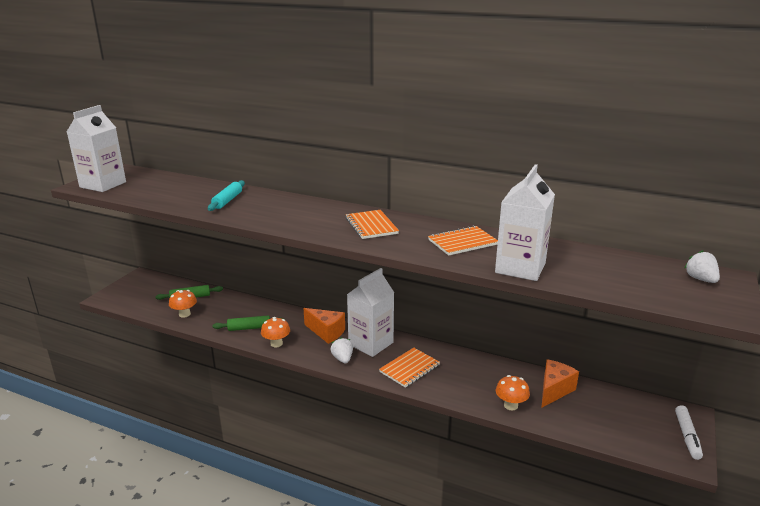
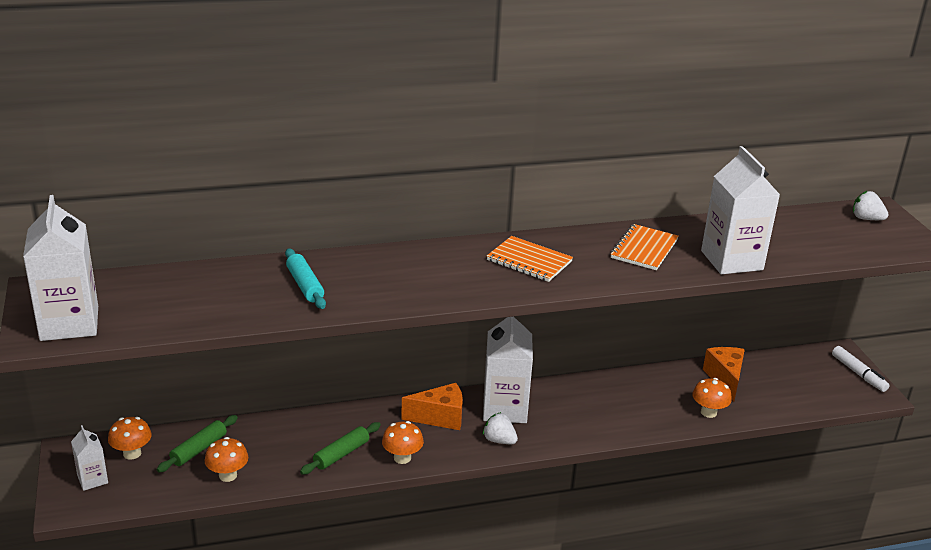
camera: 40 degrees left, 5 degrees up
(131, 291) = (92, 479): none -> white carton
(162, 287) = (132, 453): none -> orange mushroom
(409, 368) = (578, 418): orange notebook -> none

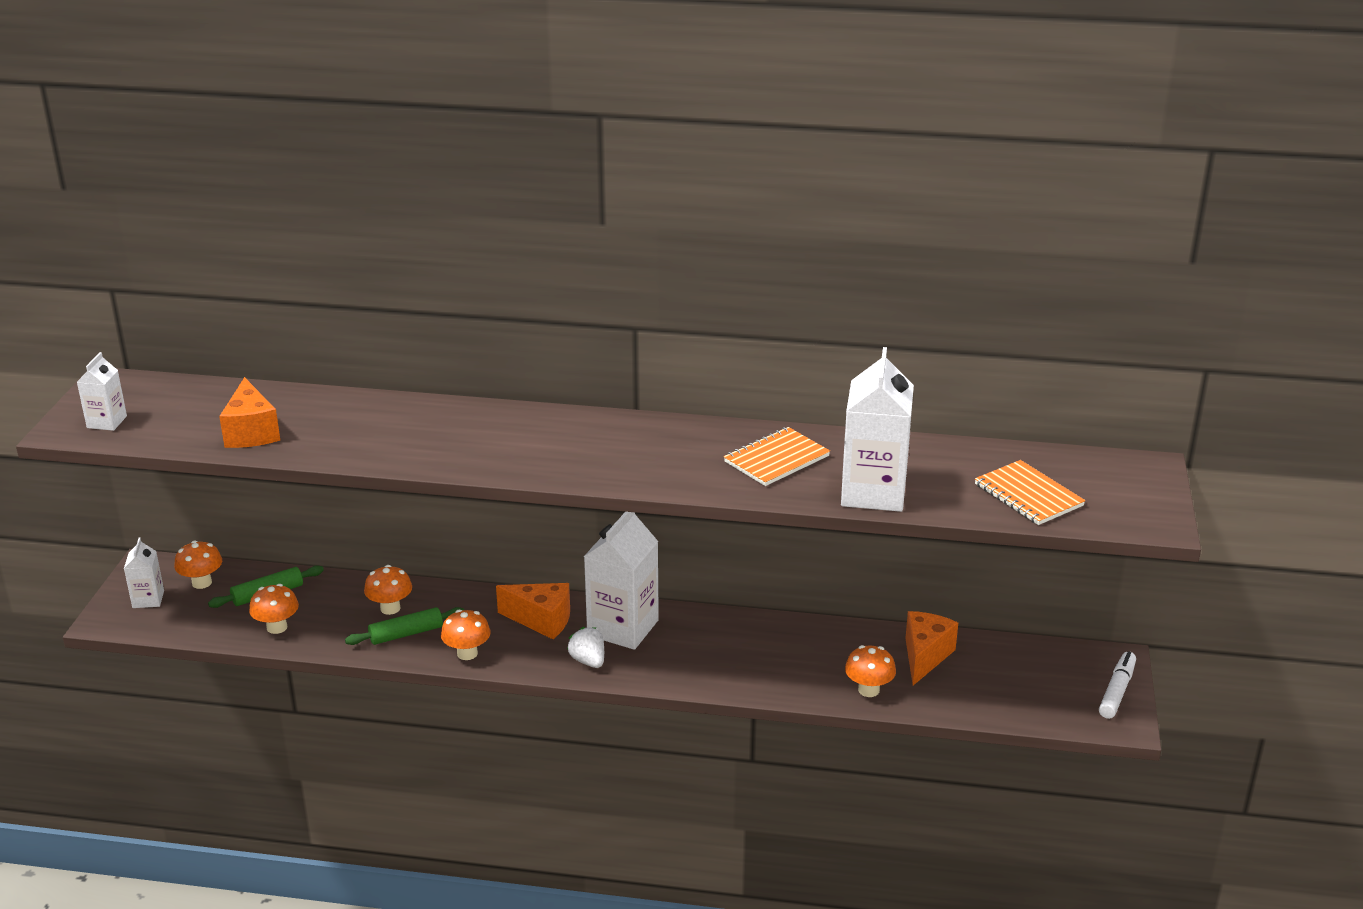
camera: 25 degrees right, 0 degrees up
(69, 323) = (107, 422): white carton -> white carton, size x0.52
(214, 307) = (251, 432): none -> orange cheese
(305, 285) = (359, 428): turquoise rolling pin -> none
(312, 436) = (390, 608): none -> orange mushroom
(529, 261) = (625, 447): orange notebook -> orange notebook (1028, 495)
(858, 374) = (1116, 691): white marker -> white marker turned 150 degrees counterclockwise
(866, 219) = (1114, 476): white strawberry -> none

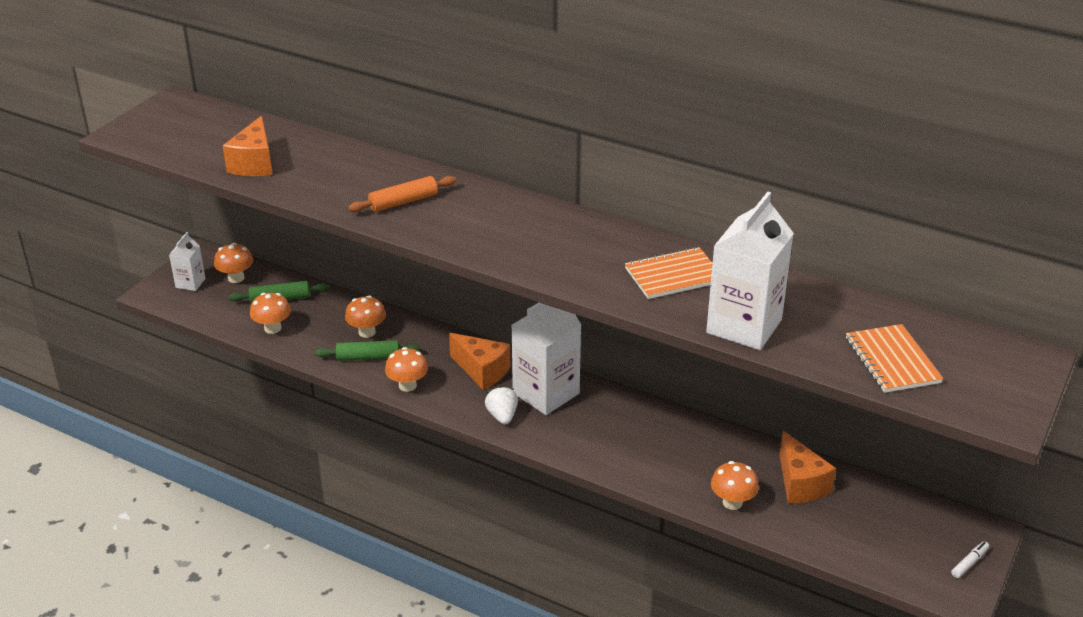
camera: 20 degrees right, 5 degrees up
(107, 422) = (153, 134): white carton -> none
(448, 441) = (403, 202): none -> orange rolling pin
(924, 656) = (800, 483): orange cheese -> orange cheese turned 120 degrees clockwise
(1116, 691) = (969, 563): white marker -> white marker, size x0.60

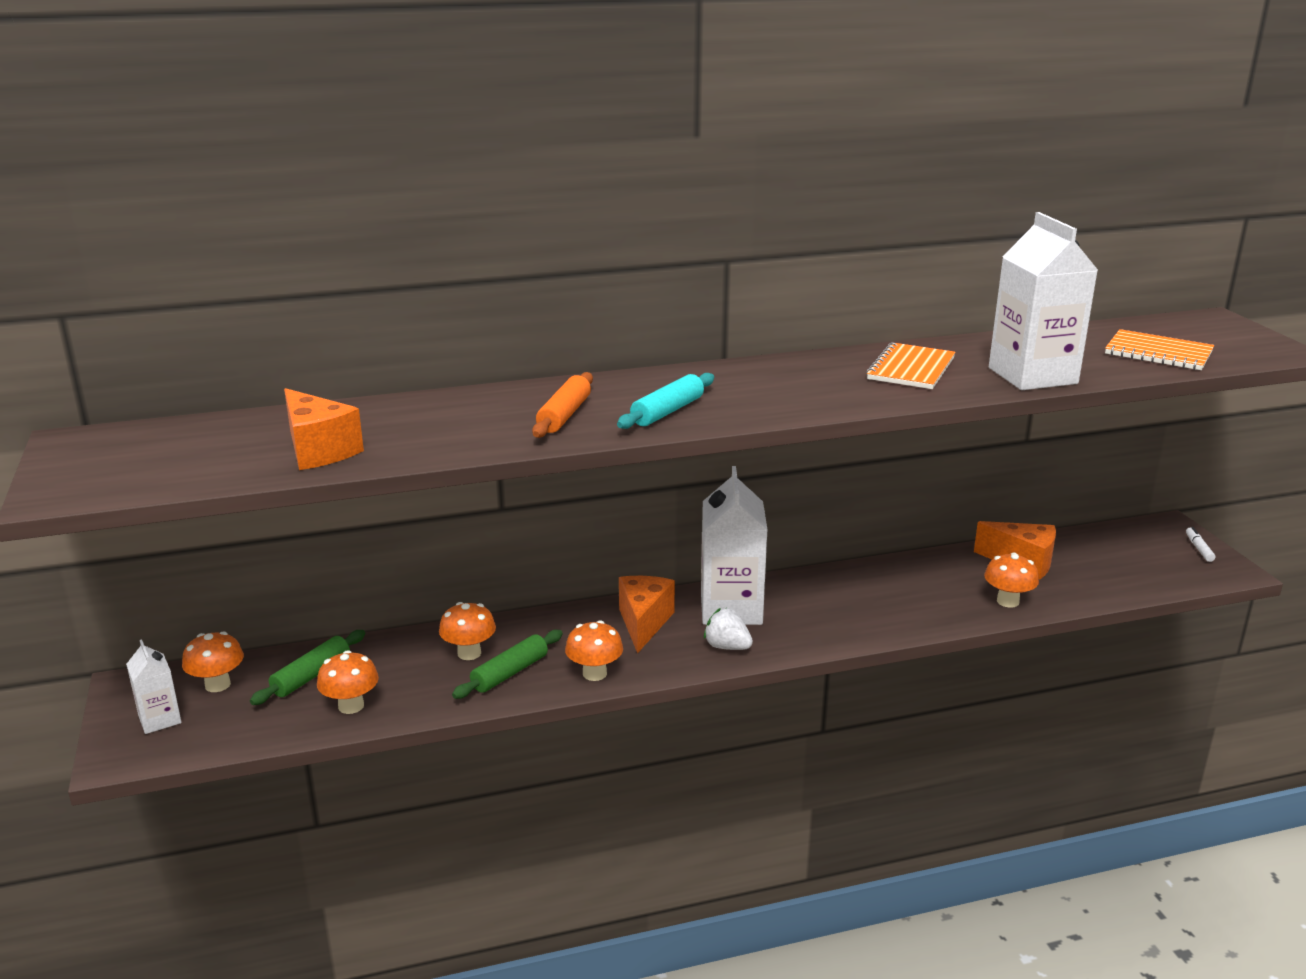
camera: 45 degrees left, 10 degrees down
(460, 229) = (667, 412): none -> turquoise rolling pin
(482, 371) = (643, 623): orange cheese -> orange cheese turned 75 degrees counterclockwise

